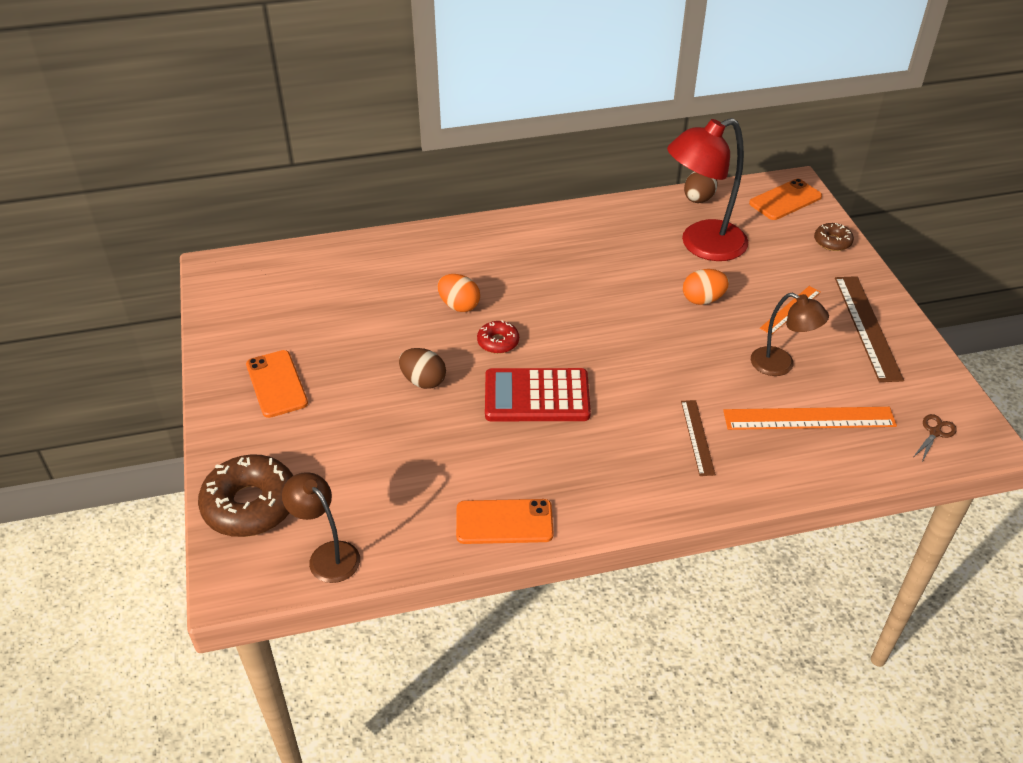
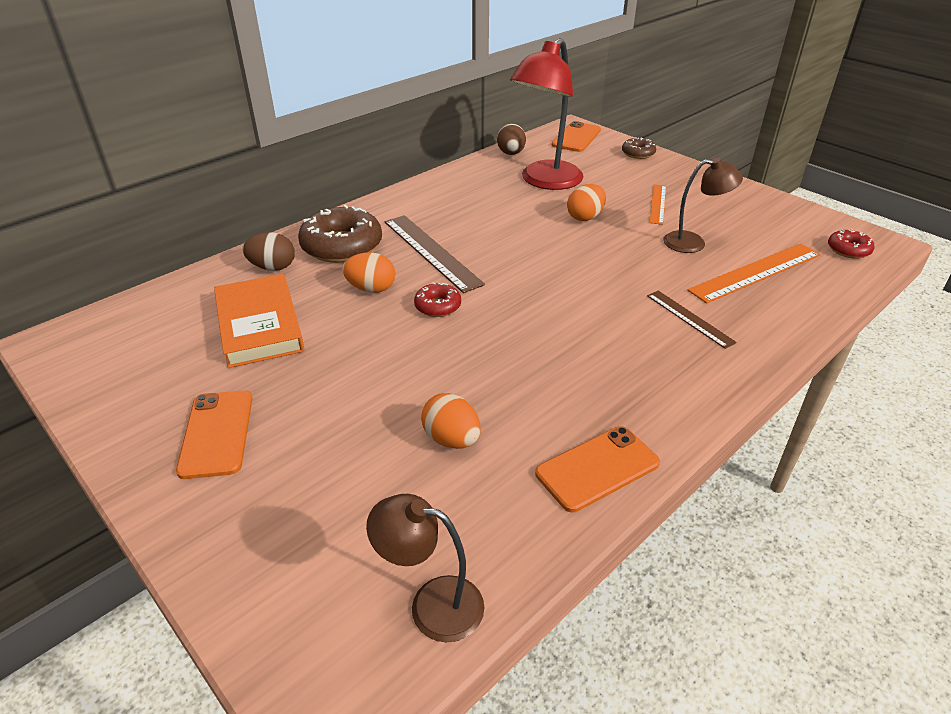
camera: 30 degrees left, 5 degrees down
(250, 505) = (281, 590): brown donut -> brown donut (342, 246)
(276, 384) = (216, 433): orange phone -> orange phone turned 45 degrees clockwise
(356, 307) = (259, 325): none -> orange book
(422, 455) = (451, 439): none -> orange egg
(423, 381) = (391, 367): brown egg -> brown egg (272, 267)
(537, 396) = (518, 338): red calculator -> none
(867, 327) = (723, 198): brown ruler -> brown ruler (431, 252)
(935, 432) = (848, 250): brown scissors -> red donut

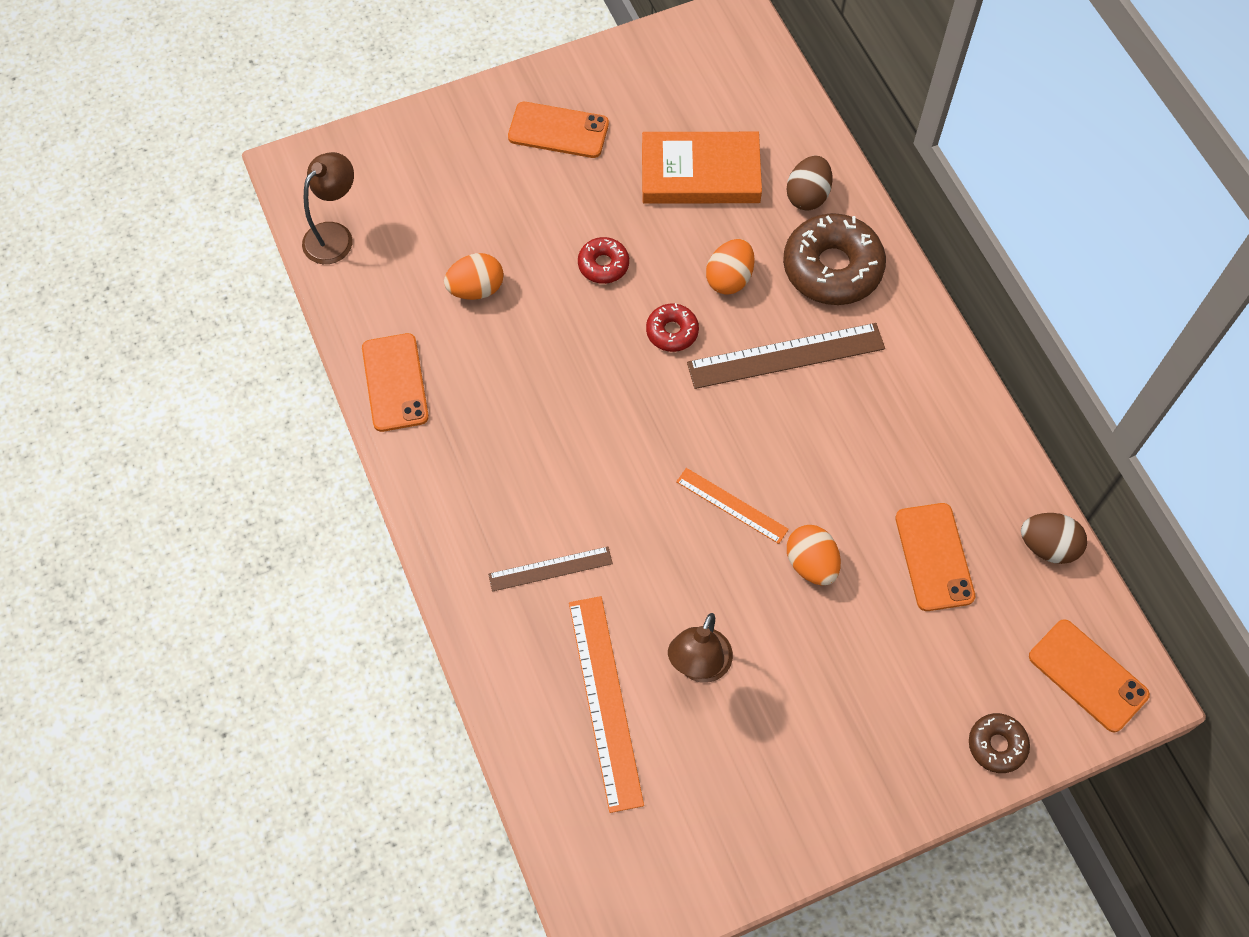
camera: 110 degrees right, 25 degrees up
(545, 181) = (934, 557): red lamp -> orange phone
(658, 204) = (817, 681): orange ruler -> orange ruler (731, 505)
(848, 250) = (607, 863): red donut -> red donut (603, 265)

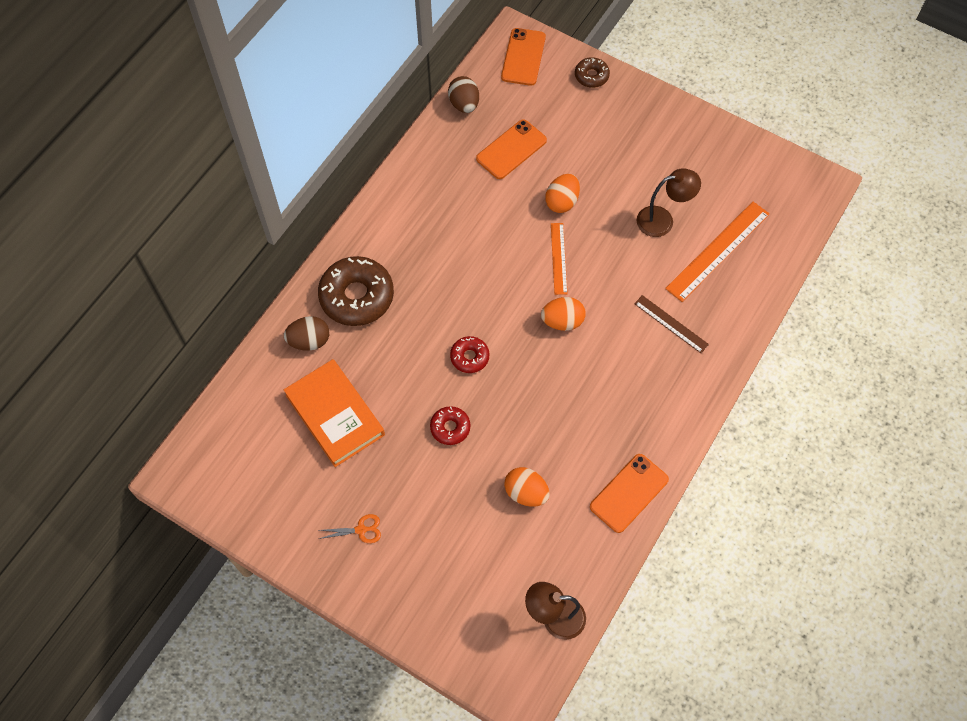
camera: 125 degrees left, 0 degrees up
(558, 130) = (361, 530): orange phone -> orange scissors
(729, 278) = (406, 348): orange egg -> orange egg (562, 321)
(786, 356) = (439, 286): brown ruler -> none

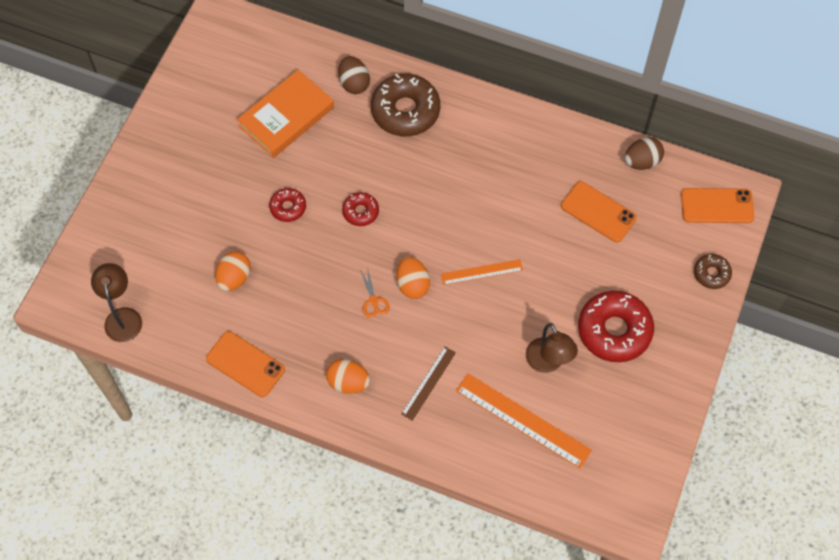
camera: 80 degrees right, 0 degrees up
(361, 530) = (185, 156): orange scissors -> orange scissors (373, 301)
(562, 202) = (547, 266): orange egg -> orange egg (348, 382)
(637, 161) = (614, 330): none -> red donut

